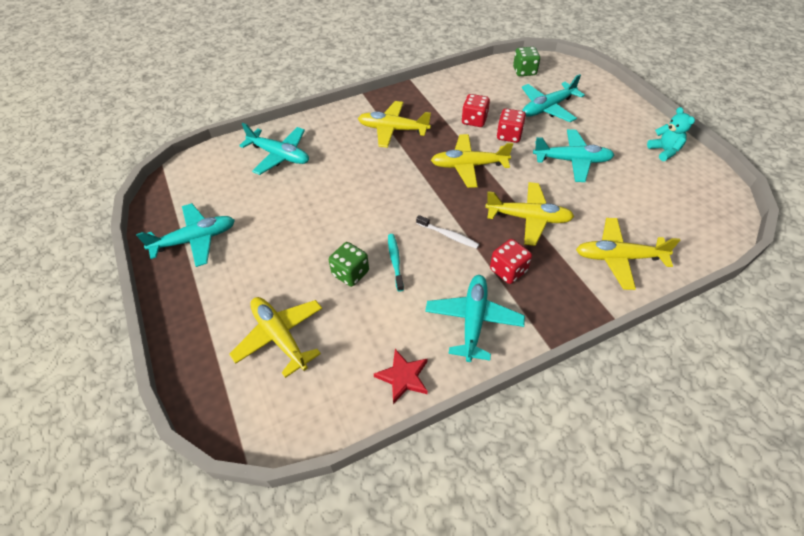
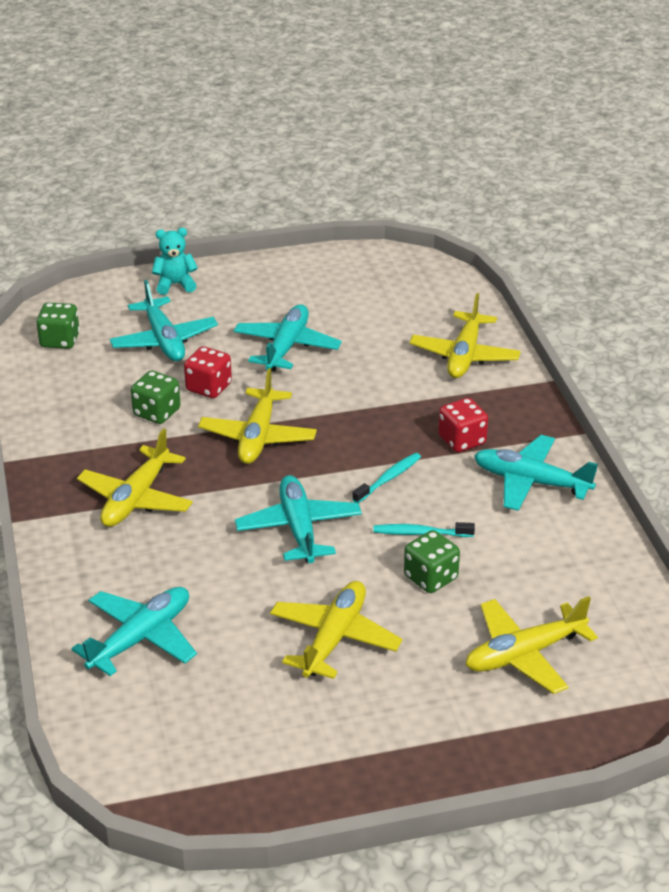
camera: 80 degrees left, 15 degrees down
(195, 240) = (313, 749): turquoise plane -> turquoise plane (298, 528)
(403, 377) = (600, 550): red star -> none
(448, 235) = (388, 478): white toothbrush -> turquoise toothbrush
(474, 120) = (157, 412): red dice -> green dice
(529, 218) = (380, 406): yellow plane -> yellow plane (334, 638)
(664, 151) = (299, 274): turquoise teddy bear -> turquoise teddy bear (175, 285)

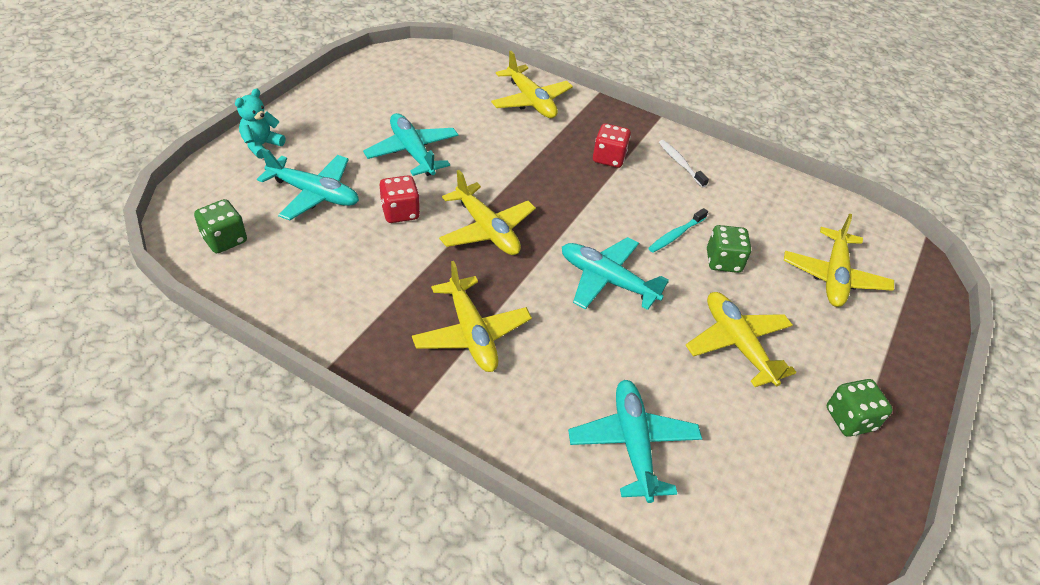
camera: 50 degrees left, 10 degrees up
(157, 412) = (389, 254): green dice -> green dice (850, 419)
(388, 478) = (606, 209): turquoise toothbrush -> none
(530, 482) = (680, 163): turquoise plane -> white toothbrush

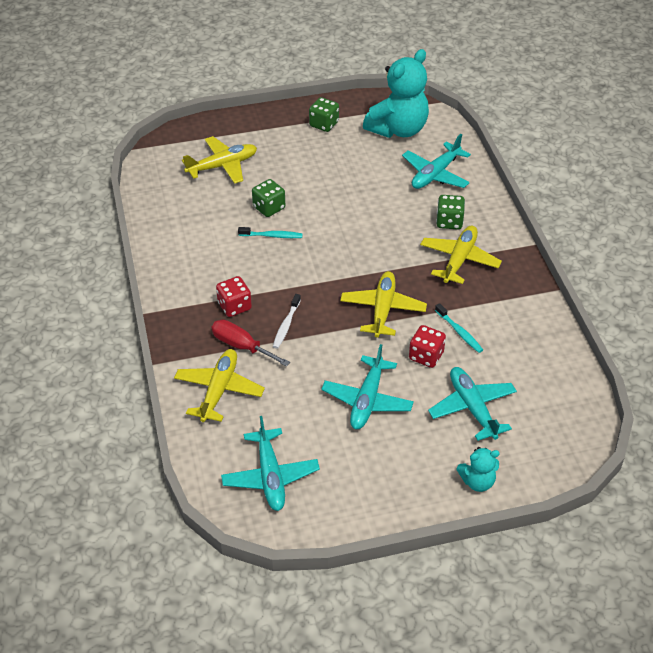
camera: 130 degrees left, 0 degrees up
(225, 239) = (561, 407): green dice -> green dice (449, 222)
(390, 252) = (459, 332): none -> turquoise toothbrush
(559, 135) = (241, 346): none -> red screwdriver
(606, 280) = (350, 239): turquoise plane -> turquoise plane (270, 476)
(680, 163) = (193, 272): white toothbrush -> white toothbrush (286, 325)
(737, 344) = (327, 174): yellow plane -> none
(770, 490) = (398, 129): none -> turquoise teddy bear

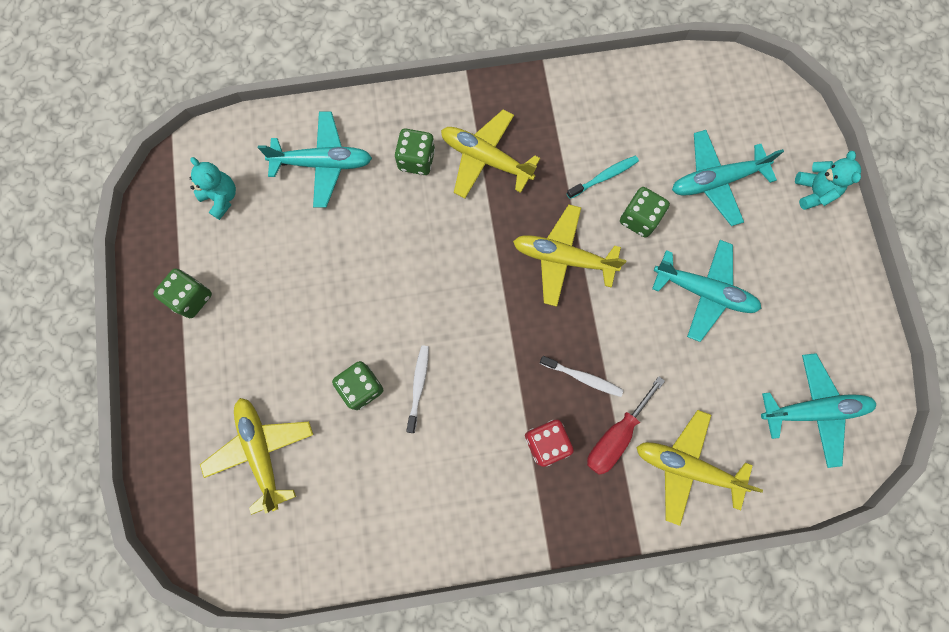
camera: 85 degrees left, 30 degrees up
(272, 236) = (418, 386): turquoise toothbrush -> white toothbrush
(398, 129) = (221, 198): turquoise teddy bear -> turquoise teddy bear, size x0.48
(426, 356) = (639, 219): red dice -> green dice
(435, 174) = (323, 163): turquoise plane -> turquoise plane turned 45 degrees counterclockwise

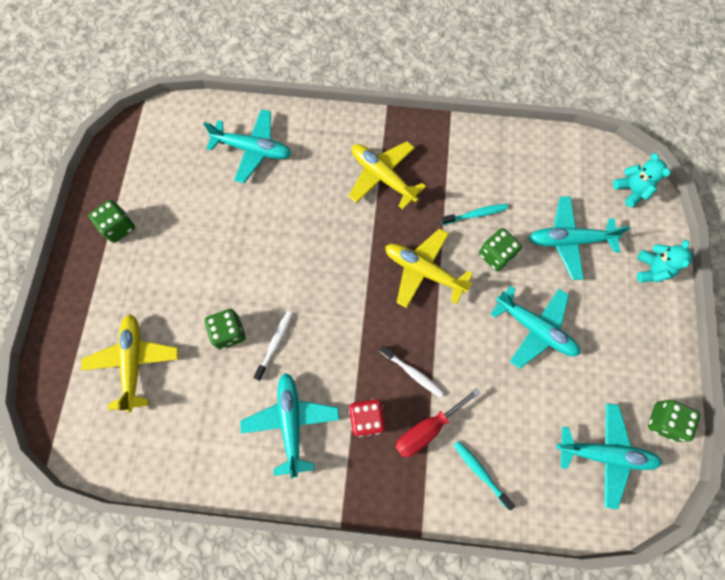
camera: 15 degrees right, 5 degrees down
(221, 198) = (166, 157): turquoise teddy bear -> turquoise teddy bear (631, 190)
(416, 160) = (327, 164): green dice -> green dice (664, 421)
(463, 469) = (291, 422): none -> turquoise plane
(686, 466) = (480, 472): yellow plane -> turquoise toothbrush

